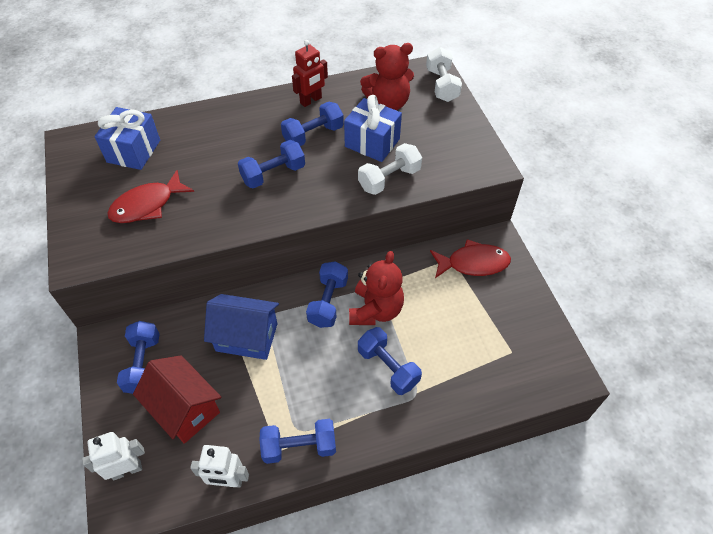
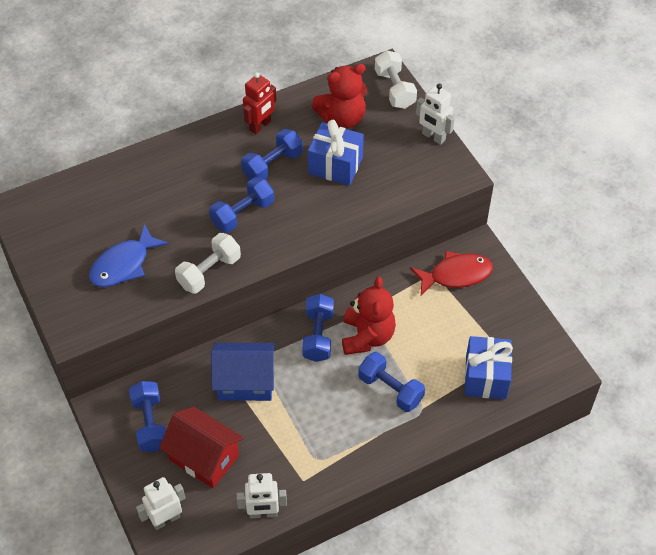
camera: 10 degrees left, 0 degrees up
(133, 151) = (89, 209): blue gift -> blue gift (486, 377)
(147, 205) = (124, 264): red fish -> blue fish
(299, 447) = (322, 473): blue dumbbell -> none
(389, 179) = (361, 203): white dumbbell -> white dumbbell (209, 272)
(471, 129) = (433, 137): none -> white robot

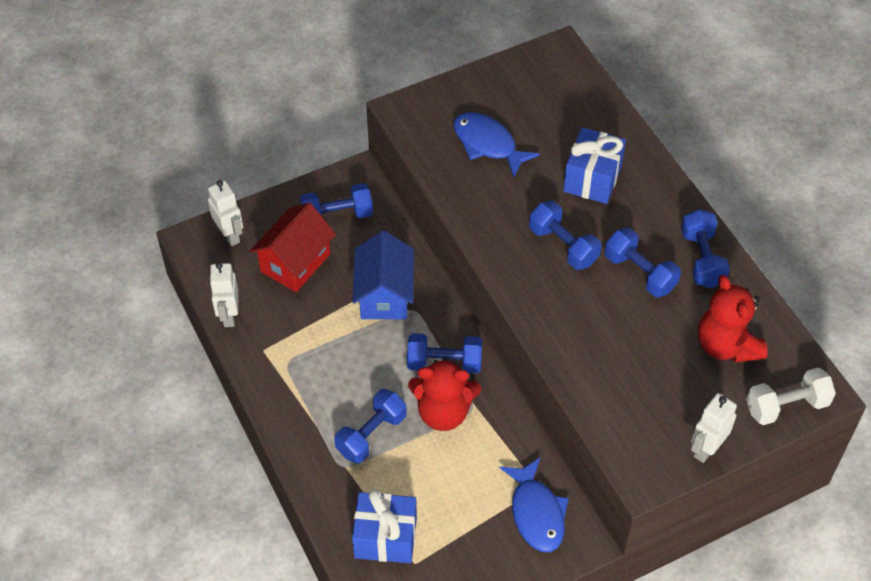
camera: 90 degrees right, 0 degrees up
(209, 272) = (480, 218): white dumbbell -> none
(260, 126) = (702, 259): red robot -> blue dumbbell
(335, 165) = (645, 337): blue gift -> blue gift (592, 179)
(456, 275) = (536, 513): red fish -> blue fish

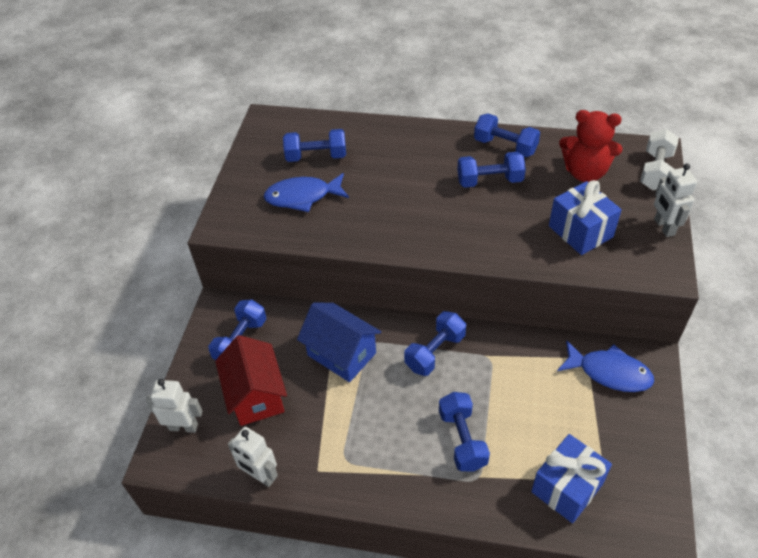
camera: 50 degrees left, 5 degrees down
(443, 412) = (478, 378): red teddy bear -> none
(563, 246) = (431, 206): blue dumbbell -> blue dumbbell (316, 156)
(592, 179) = (389, 161): blue gift -> blue gift (580, 231)

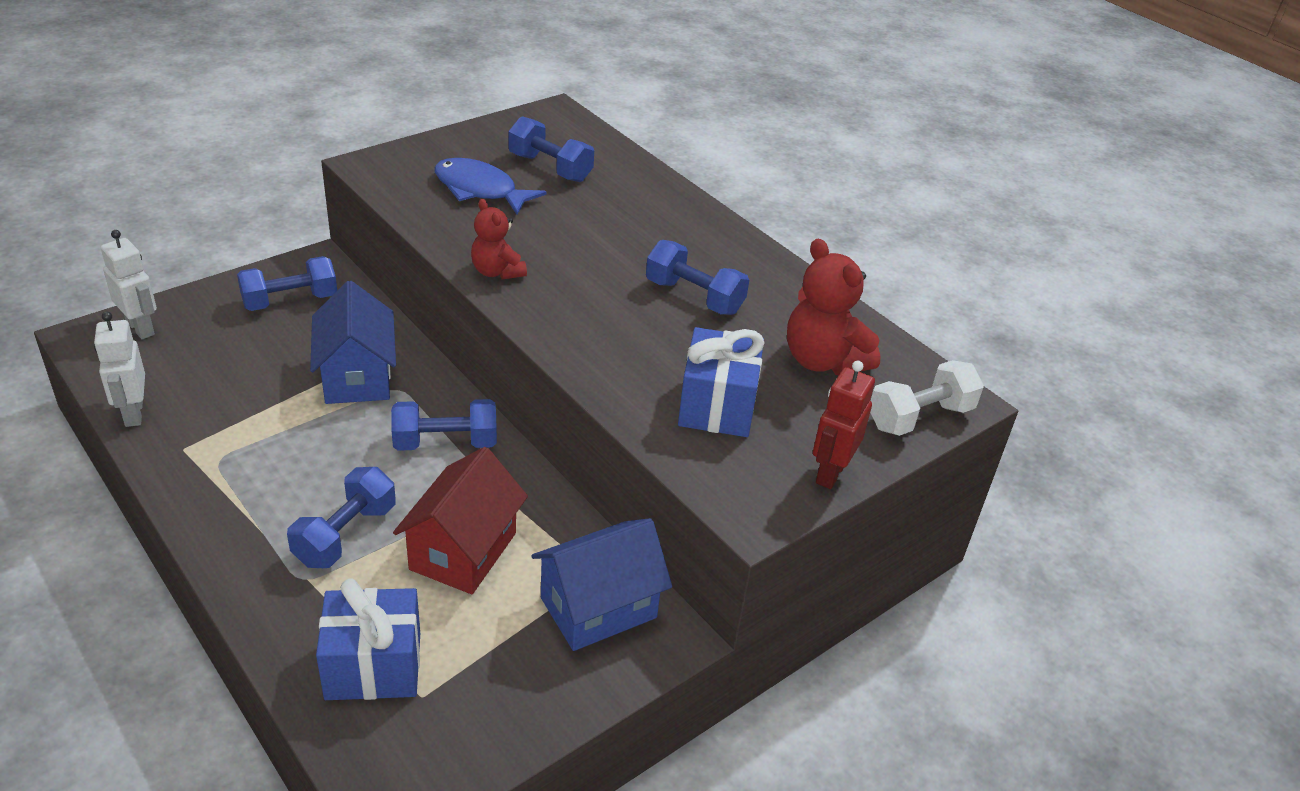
camera: 35 degrees right, 10 degrees down
(256, 395) = (232, 351): red house -> red house (463, 551)
(385, 238) = (497, 272): none -> red teddy bear
(505, 146) = (768, 280): blue dumbbell -> none
(609, 372) = (598, 608): blue fish -> blue house
(664, 227) = (830, 473): white robot -> red robot

